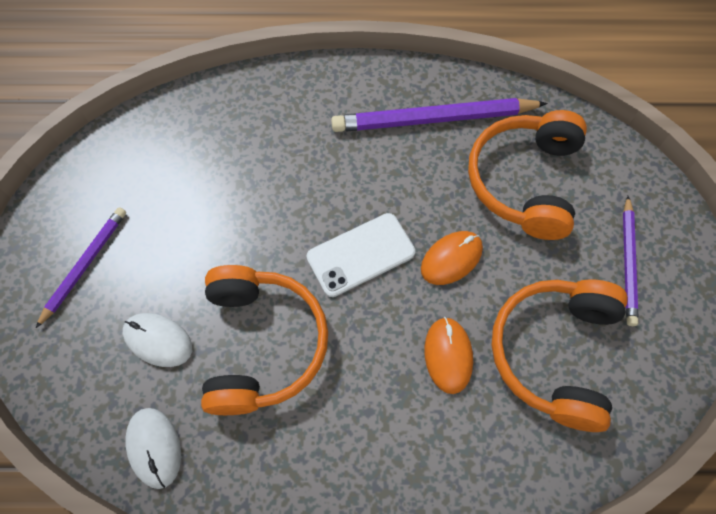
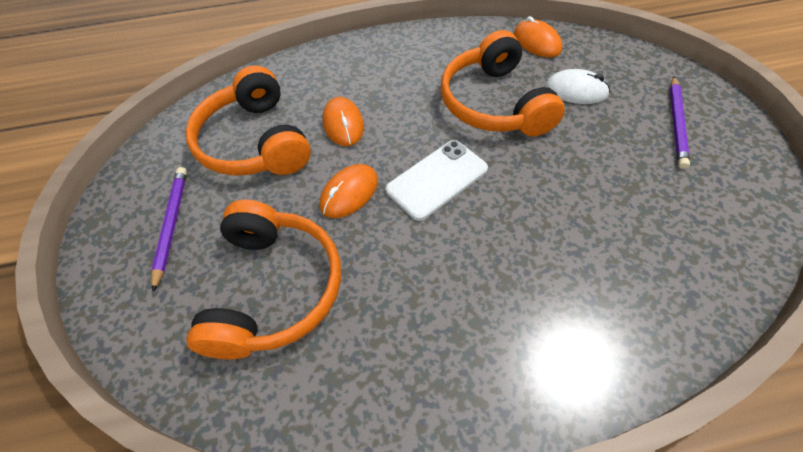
camera: 170 degrees right, 10 degrees down
(154, 447) = (536, 42): white mouse -> orange mouse
(434, 119) = (393, 351): purple pencil -> none
(554, 353) = (255, 142): orange headphones -> orange headphones turned 150 degrees clockwise

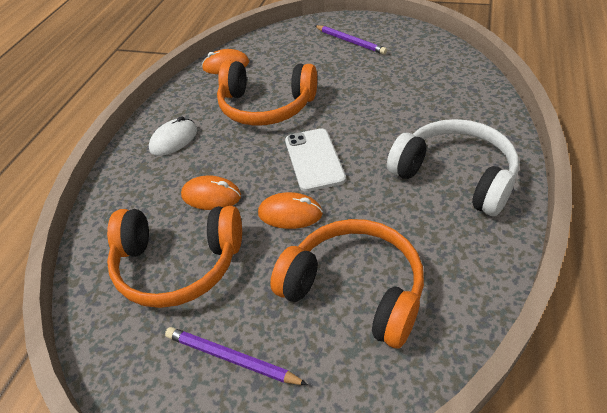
camera: 60 degrees left, 10 degrees down
(349, 193) = (290, 214): orange mouse -> orange mouse turned 60 degrees counterclockwise
(491, 332) = (455, 176): none -> white headphones
(576, 90) = (288, 67): white mouse -> white mouse (174, 140)

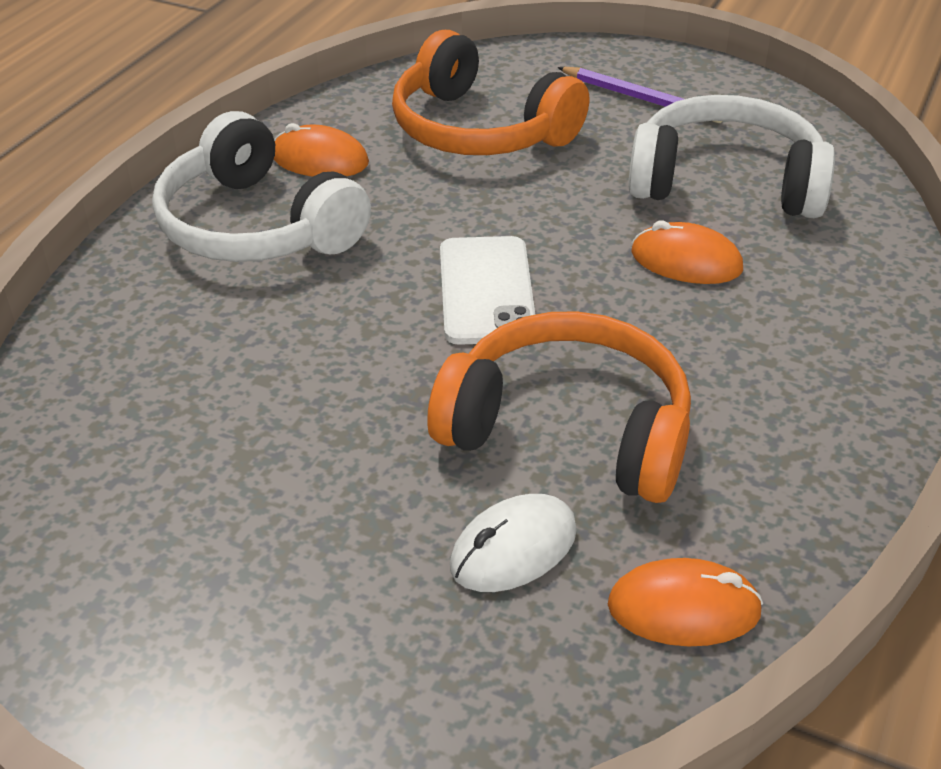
camera: 175 degrees left, 5 degrees down
(174, 140) = (789, 383): white mouse -> white mouse (513, 549)
(178, 265) = (726, 182): orange headphones -> white headphones
(290, 214) = (548, 217): orange mouse -> orange mouse (320, 160)
(350, 41) = (264, 625): purple pencil -> none

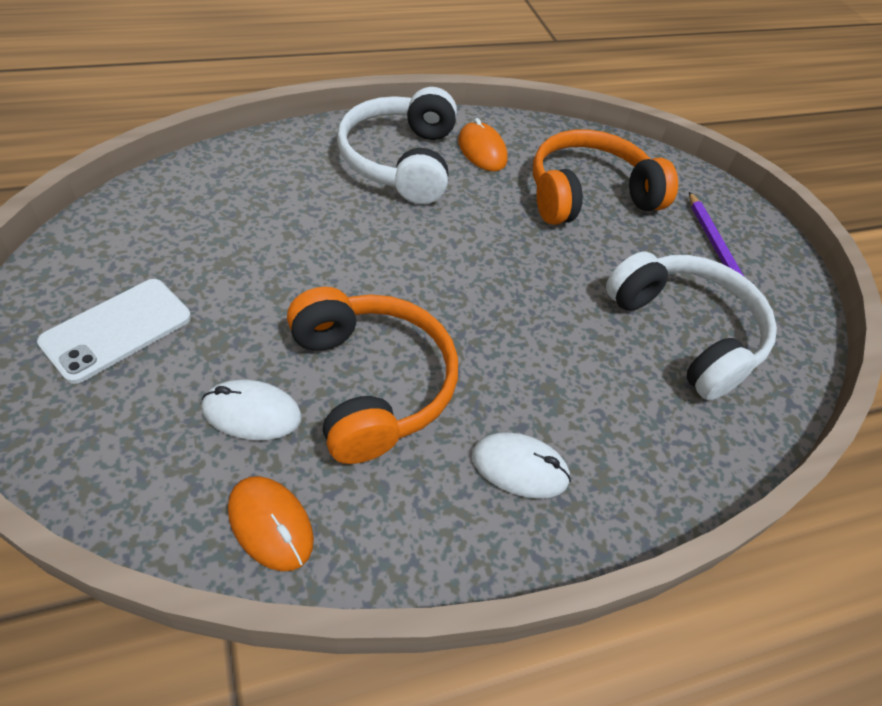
camera: 40 degrees right, 10 degrees up
(479, 130) = (589, 194): orange headphones -> orange headphones turned 75 degrees clockwise
(486, 291) = (451, 279): white phone -> white phone (117, 330)
(686, 261) = (583, 355): orange mouse -> none
(780, 383) = (519, 468): none -> white mouse

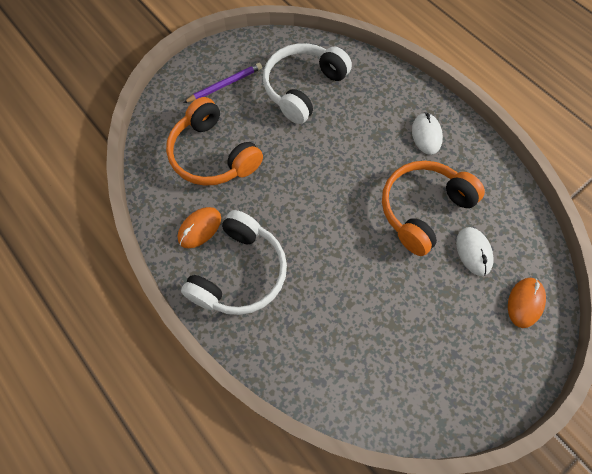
camera: 105 degrees left, 15 degrees up
(117, 330) = (473, 347): white phone -> none
(270, 524) = (515, 215): orange mouse -> orange mouse (525, 303)
(400, 161) = (240, 273): white headphones -> white headphones turned 45 degrees counterclockwise

